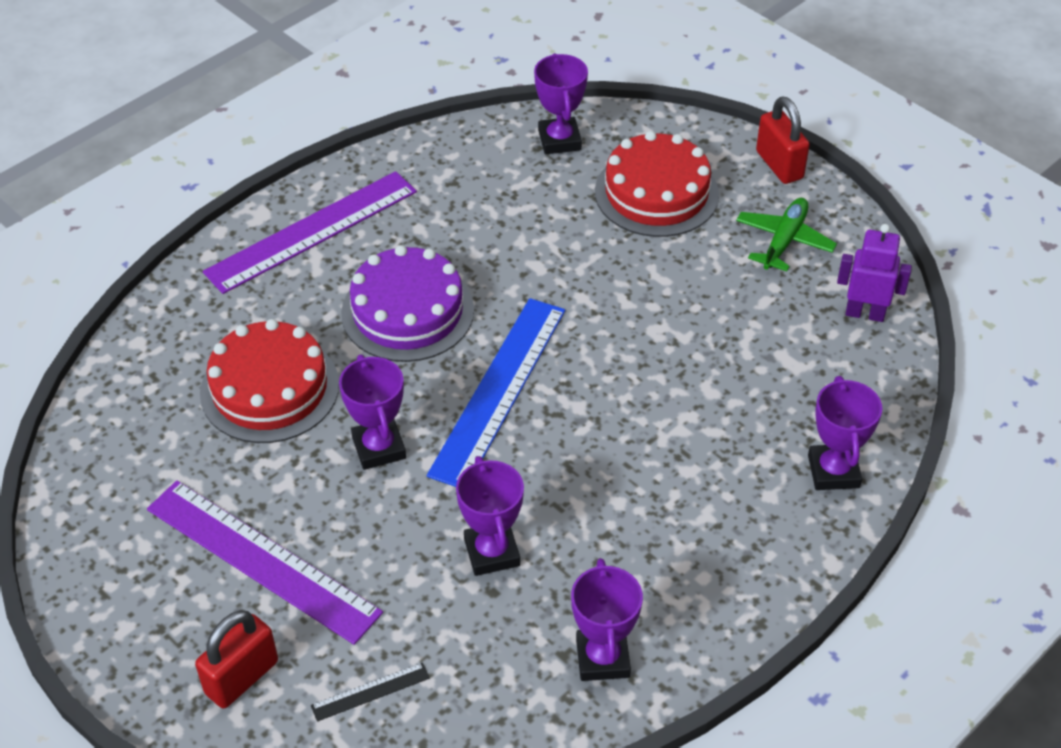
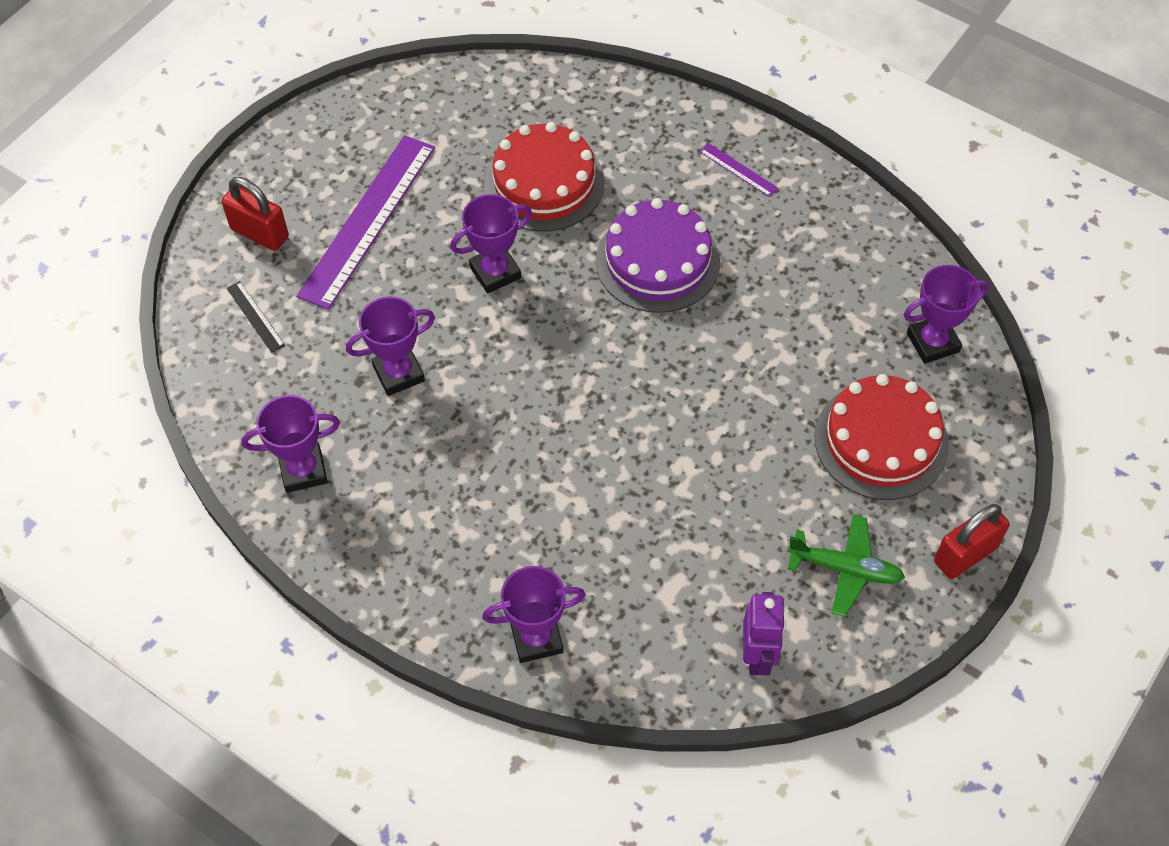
camera: 80 degrees right, 10 degrees up
(312, 232) = (738, 170): purple ruler -> purple ruler, size x0.41
(499, 390) = (578, 348): blue ruler -> none

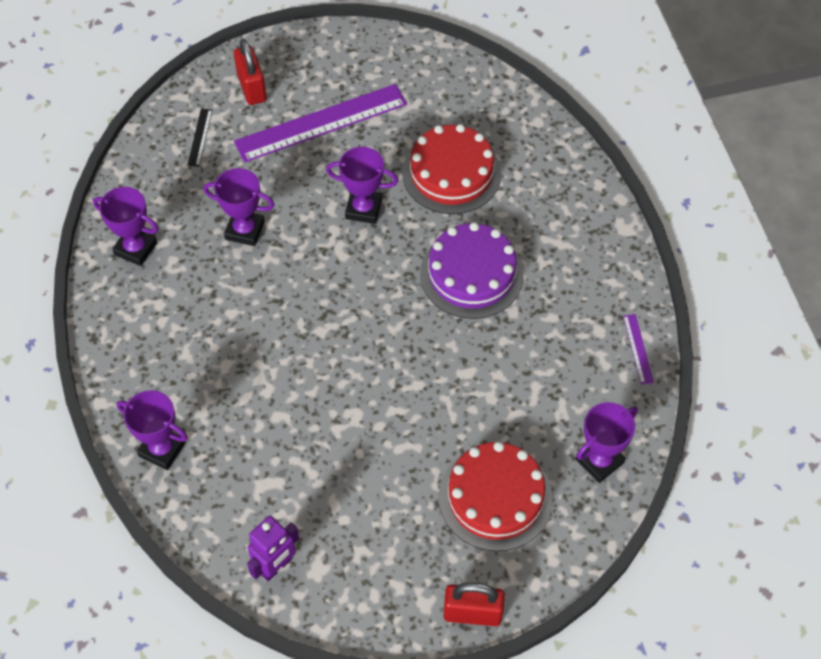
camera: 40 degrees right, 0 degrees up
(738, 170) = (587, 252): purple ruler -> purple ruler (638, 349)
(845, 569) = (386, 559): green plane -> none
(932, 342) = (599, 461): purple trophy -> purple trophy turned 60 degrees counterclockwise

